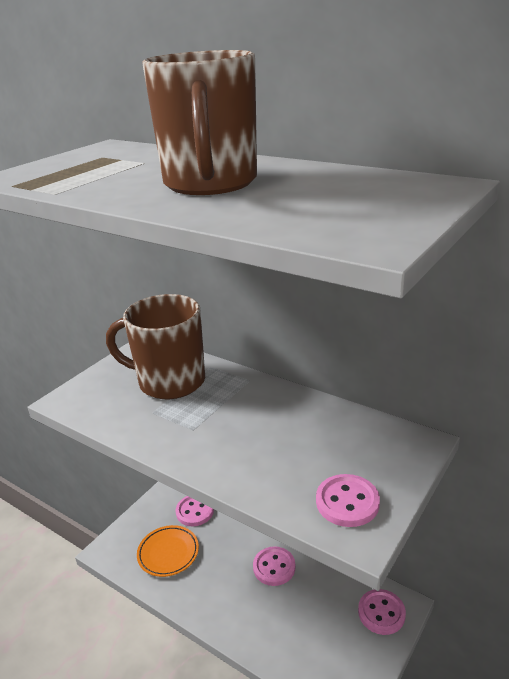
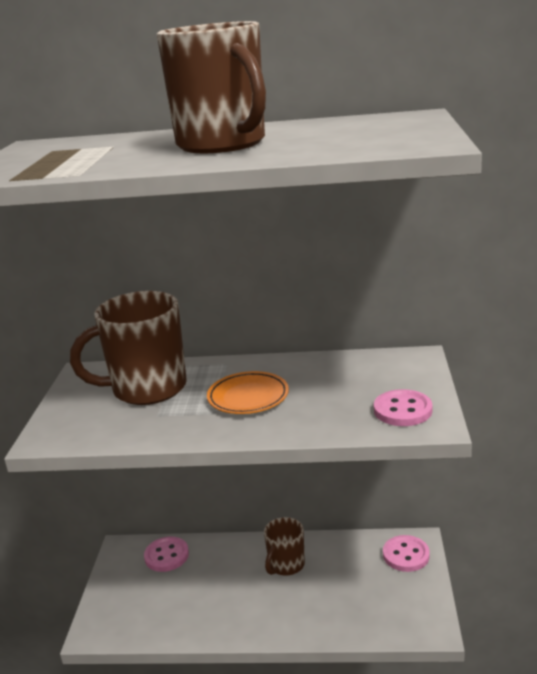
camera: 30 degrees left, 5 degrees down
(168, 553) = (168, 601): orange plate -> orange plate (248, 397)
(274, 567) = (286, 565): pink button -> brown mug

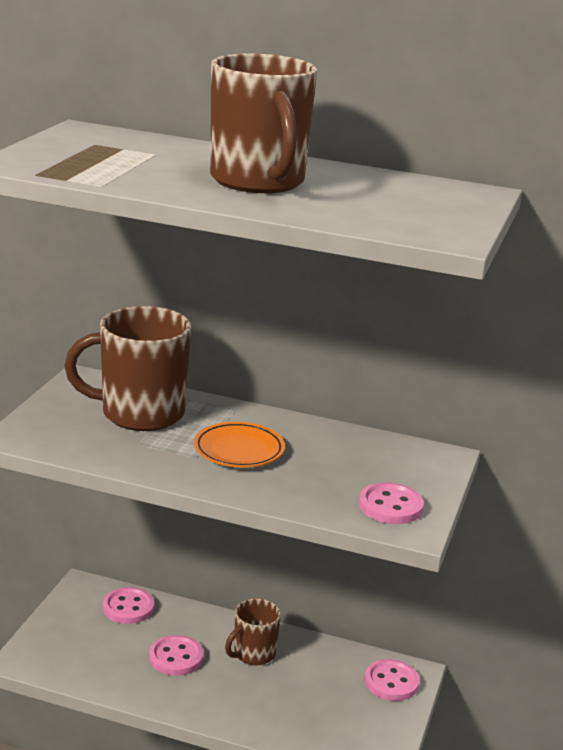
camera: 10 degrees right, 0 degrees up
(224, 588) = (176, 657): none -> pink button

